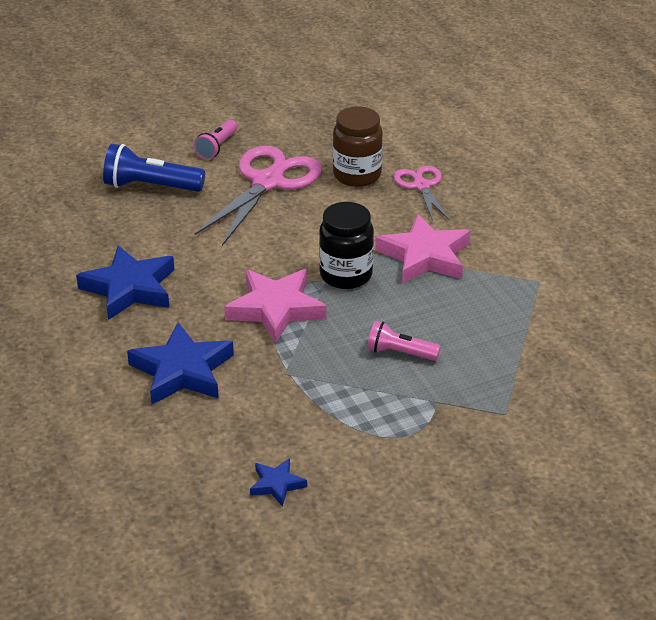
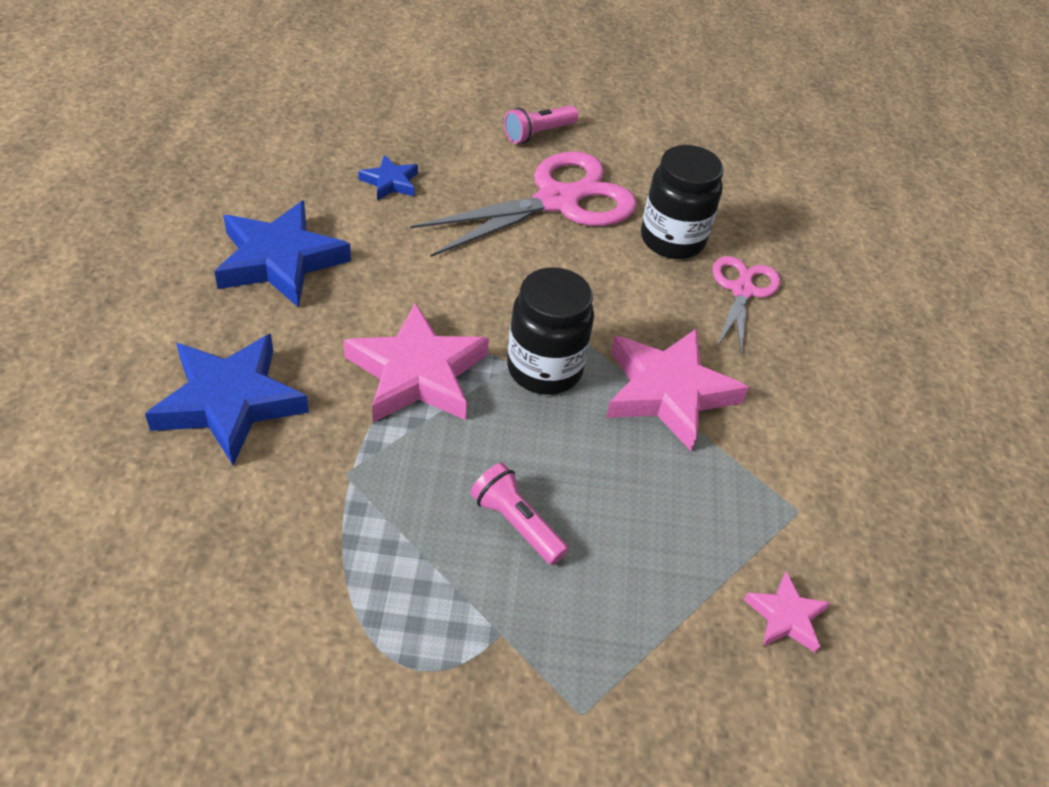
camera: 25 degrees right, 10 degrees up
(150, 186) = (423, 147): blue flashlight -> none
(277, 484) = (176, 647): blue star -> blue star (390, 182)
(357, 175) = (672, 240): brown jar -> black jar
(569, 329) = (786, 616): none -> pink star

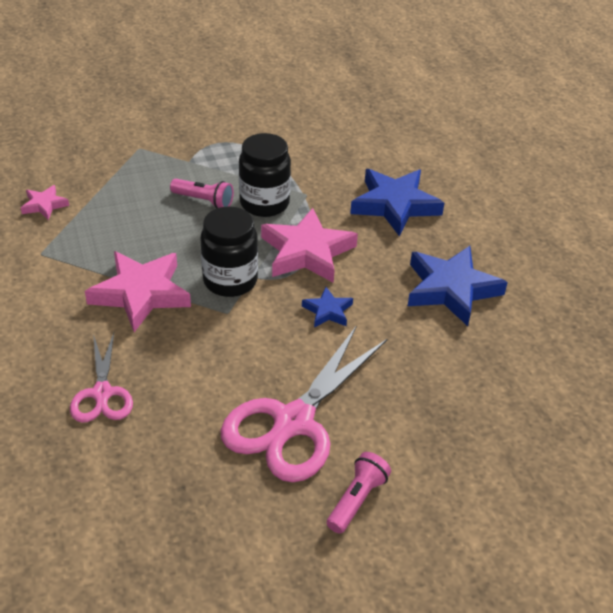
camera: 160 degrees right, 5 degrees down
(390, 182) = (438, 383): blue star -> blue star (328, 311)
(672, 240) = (176, 422): black jar -> black jar (264, 203)

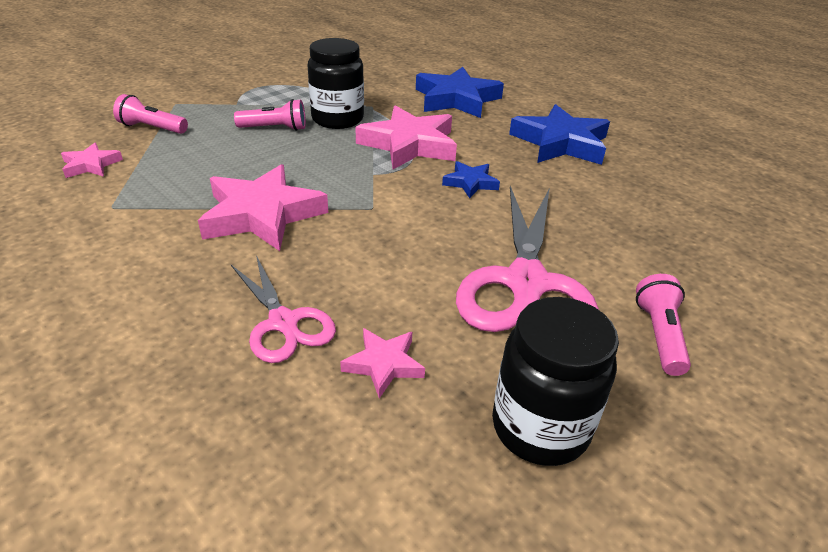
camera: 25 degrees left, 5 degrees down
(106, 174) = (152, 128): none -> pink flashlight
(146, 448) = (383, 364): none -> pink star
(230, 281) = (353, 182): black jar -> black jar (540, 427)

